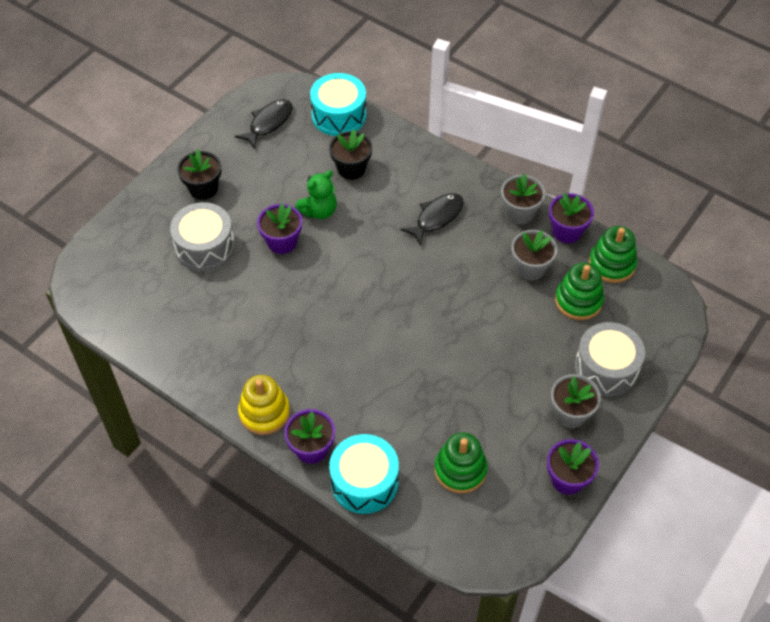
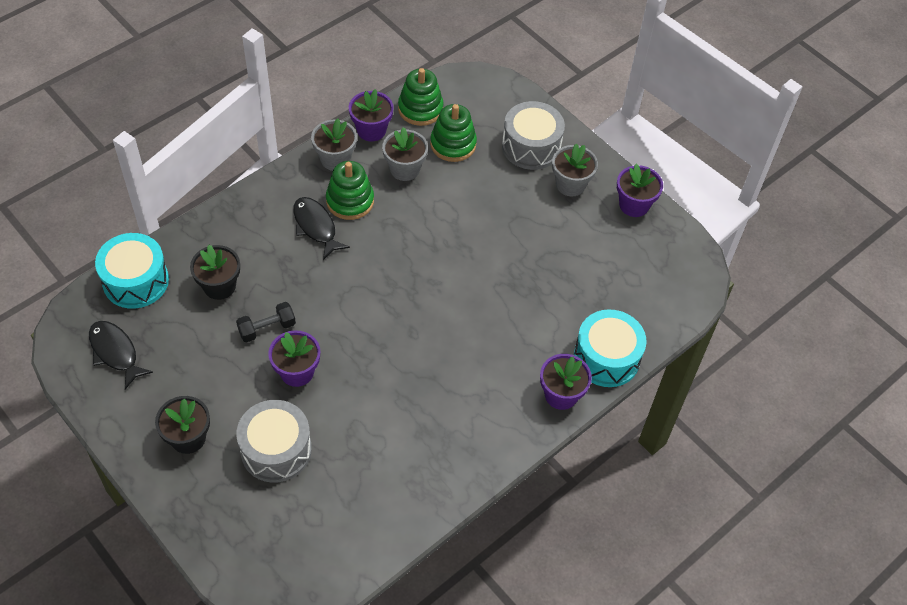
camera: 80 degrees left, 0 degrees up
(264, 412) = (510, 429): yellow stacking toy -> none
(319, 211) = (267, 328): green teddy bear -> black dumbbell
(460, 469) = (609, 279): green stacking toy -> green stacking toy (350, 201)

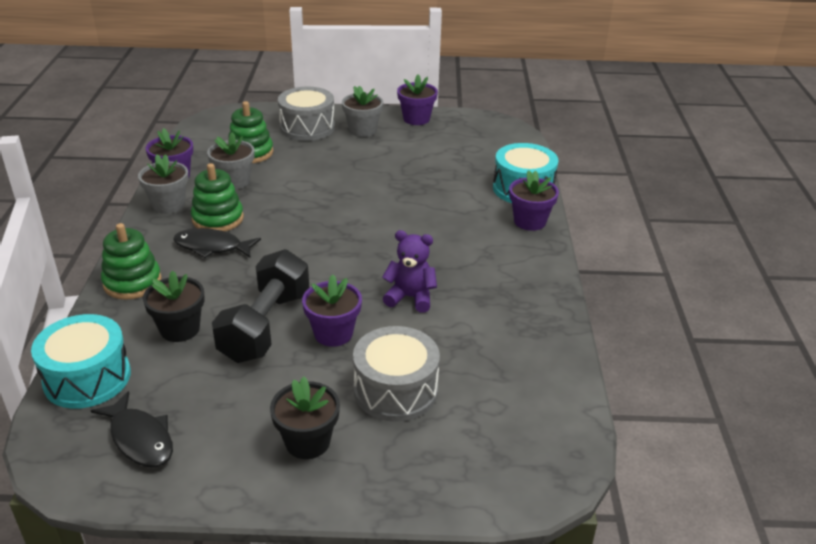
camera: 45 degrees left, 20 degrees down
(115, 352) = (140, 439): black fish -> black fish turned 135 degrees counterclockwise
(267, 328) = (265, 326): black dumbbell -> black dumbbell, size x1.93
(380, 387) = (410, 297): none -> purple teddy bear
(420, 109) = (196, 149): green stacking toy -> green stacking toy (132, 282)

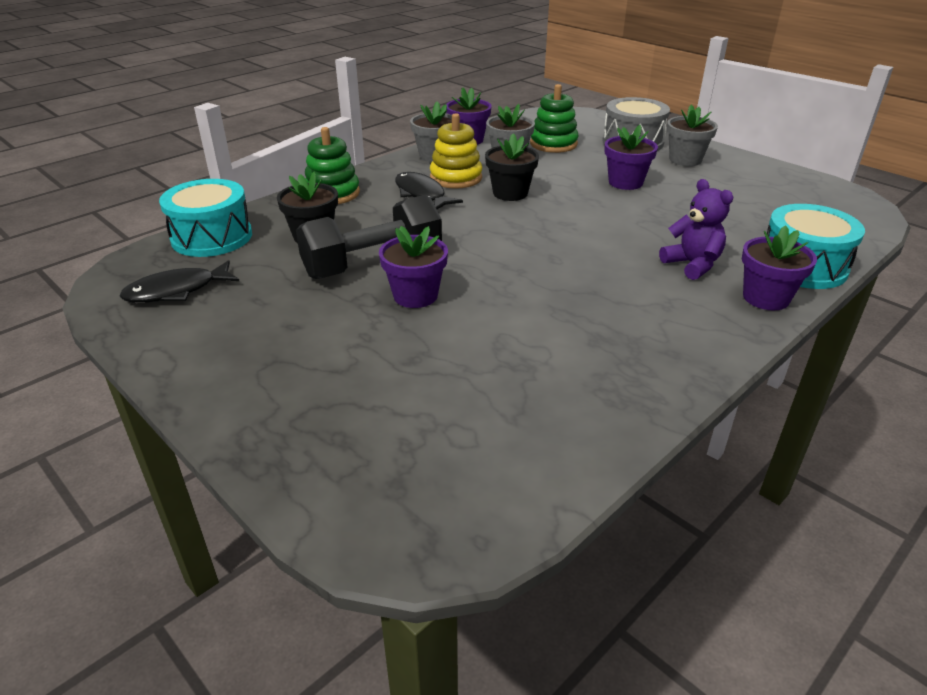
camera: 45 degrees right, 0 degrees up
(140, 439) = (176, 291): black fish -> black fish turned 60 degrees clockwise
(218, 219) = (456, 178): green stacking toy -> yellow stacking toy
(307, 442) = (268, 362): black flower pot -> black flower pot (510, 193)
(395, 390) = (396, 367): grey drum -> none
(410, 297) = (527, 302): purple teddy bear -> purple teddy bear (692, 265)
(416, 119) = (759, 168): purple flower pot -> purple flower pot (625, 182)

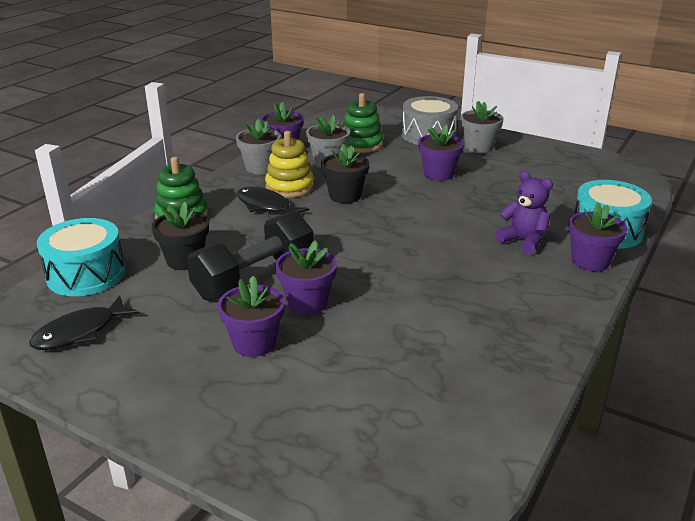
camera: 15 degrees left, 5 degrees down
(339, 329) = (254, 343): none -> purple flower pot

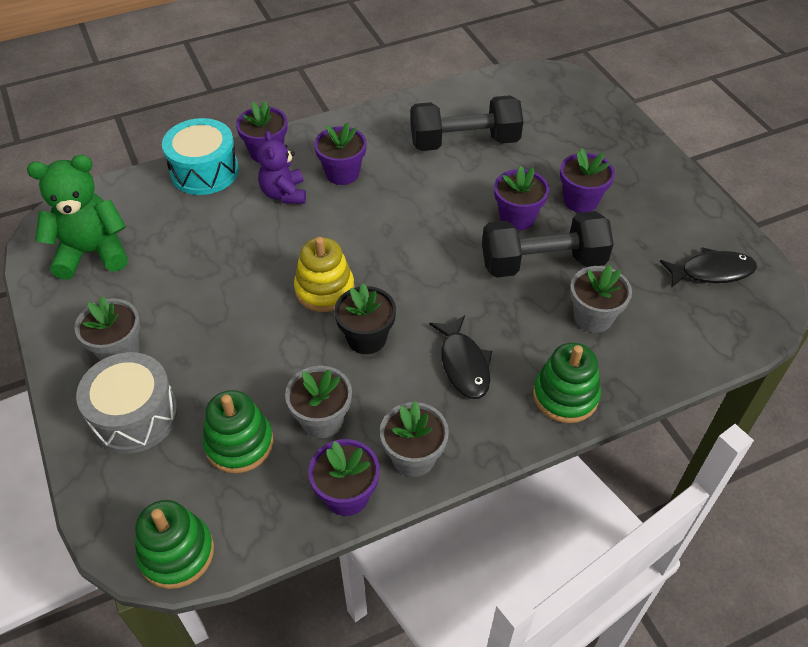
camera: 145 degrees left, 20 degrees up
(86, 274) = (695, 343): turquoise drum -> none
(185, 260) = (593, 317): black flower pot -> grey flower pot
(289, 187) = (411, 389): yellow stacking toy -> yellow stacking toy (324, 289)
(342, 117) = (177, 553): none -> green stacking toy
(433, 350) = (464, 142): none -> black dumbbell
(438, 174) = (230, 323): purple flower pot -> purple flower pot (342, 173)
(577, 170) = (92, 252): none -> green teddy bear

